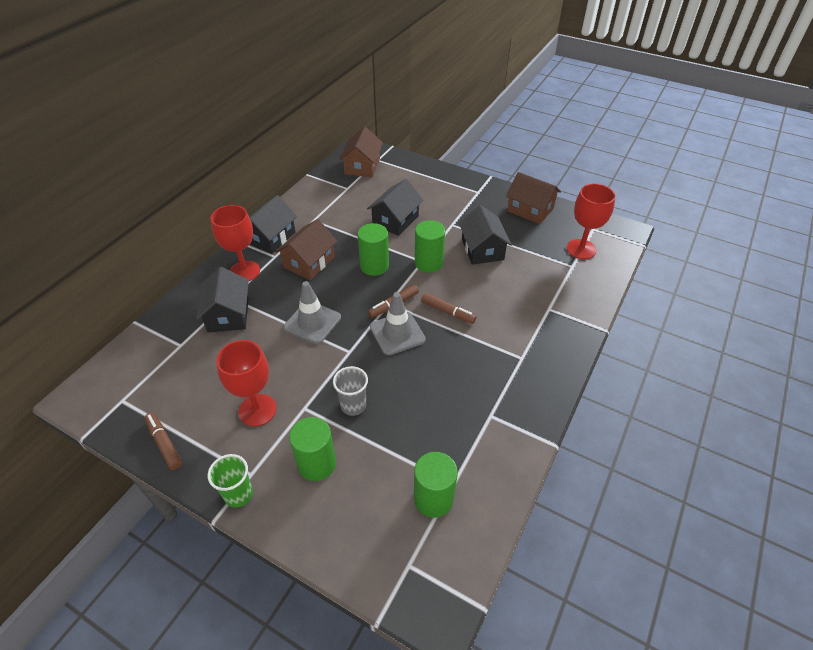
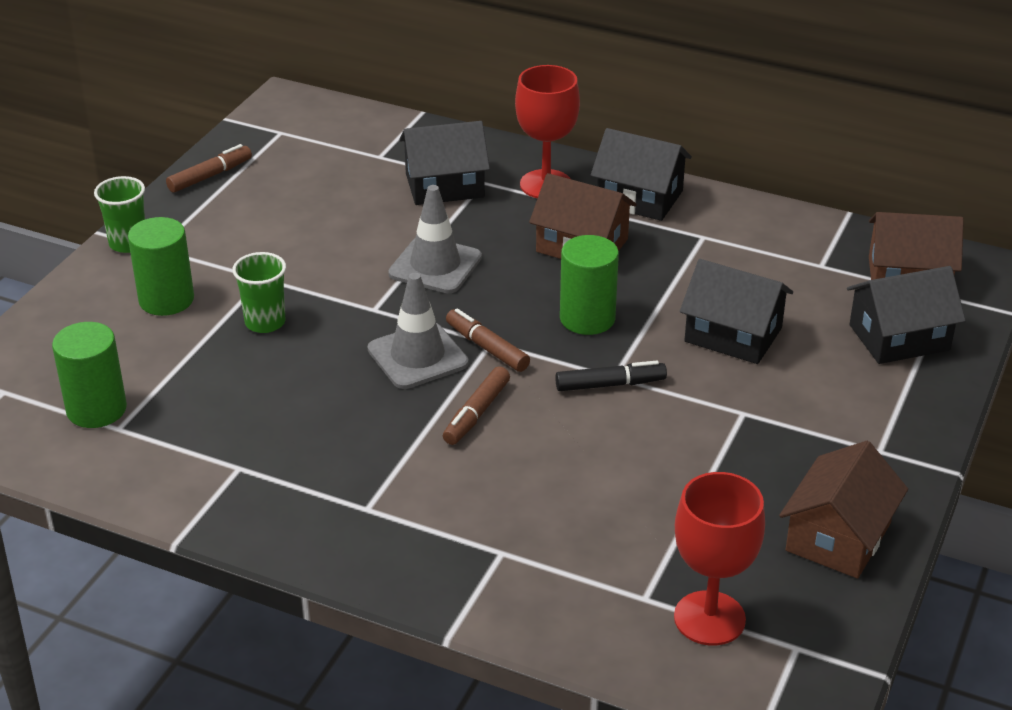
camera: 85 degrees right, 10 degrees down
(257, 410) = (260, 238): red goblet -> none
(353, 405) = (265, 322): grey cup -> green cup
(428, 263) = (610, 384): green cylinder -> black marker
(482, 249) = (669, 457): black house -> black house (899, 337)

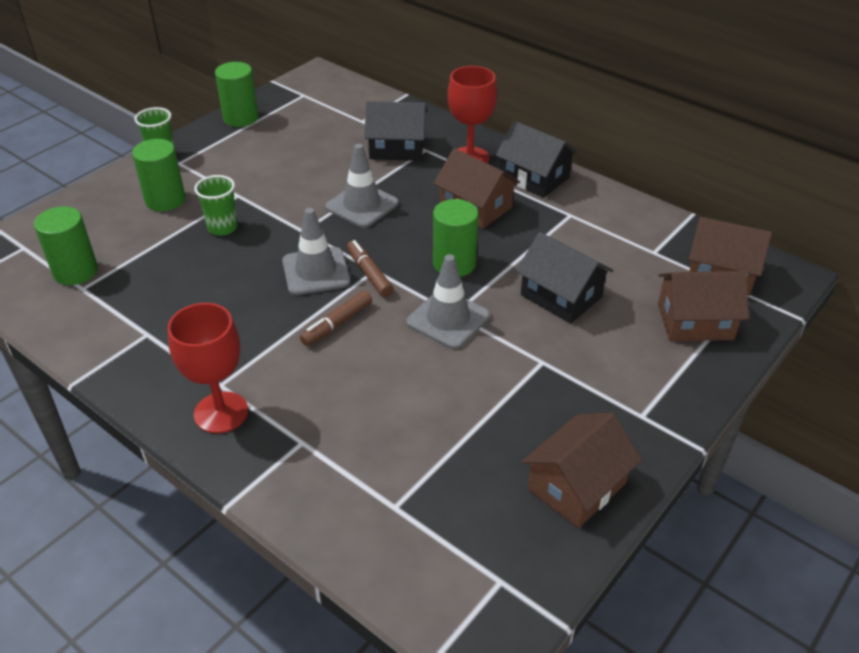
camera: 15 degrees right, 5 degrees up
(210, 176) = (241, 118): brown marker -> green cylinder
(610, 384) = (448, 319): black marker -> grey traffic cone
(709, 618) = (439, 537): red goblet -> red goblet (221, 412)
(899, 337) = (695, 321): black house -> brown house

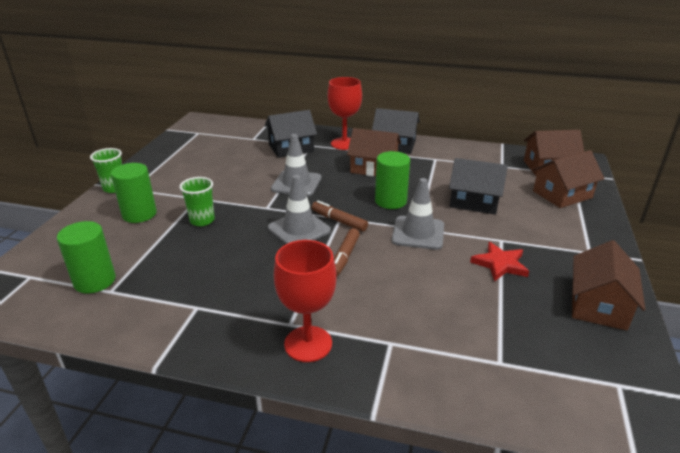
camera: 25 degrees left, 10 degrees down
(241, 118) = (161, 153): green cylinder -> none
(508, 393) = (500, 264): none -> red star

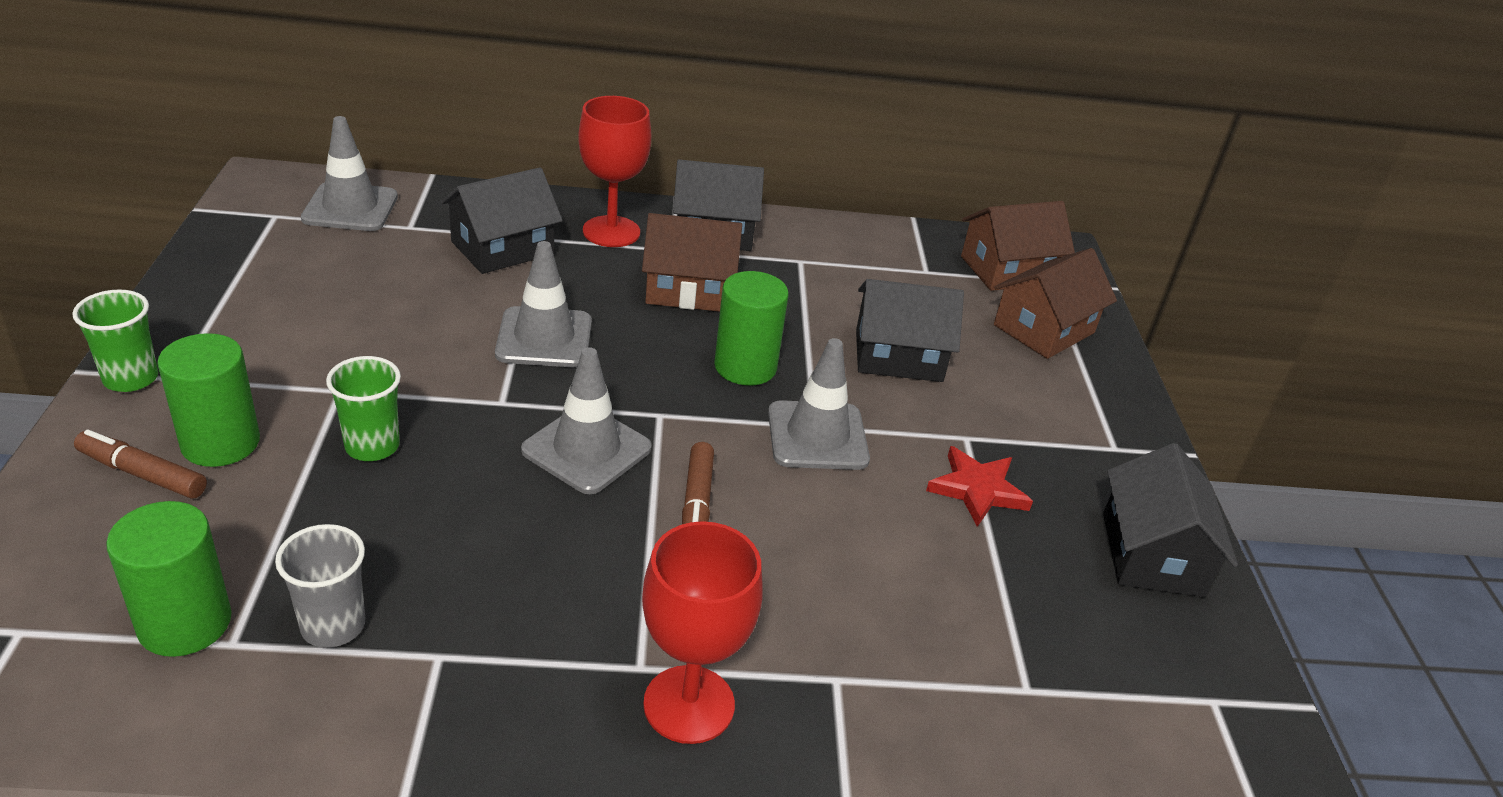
camera: 20 degrees left, 5 degrees up
(155, 289) = (333, 625): none -> grey cup
(230, 131) = (350, 208): none -> grey traffic cone
(339, 221) = (659, 422): brown marker -> brown marker (142, 474)
(598, 305) = (1152, 554): brown house -> black house

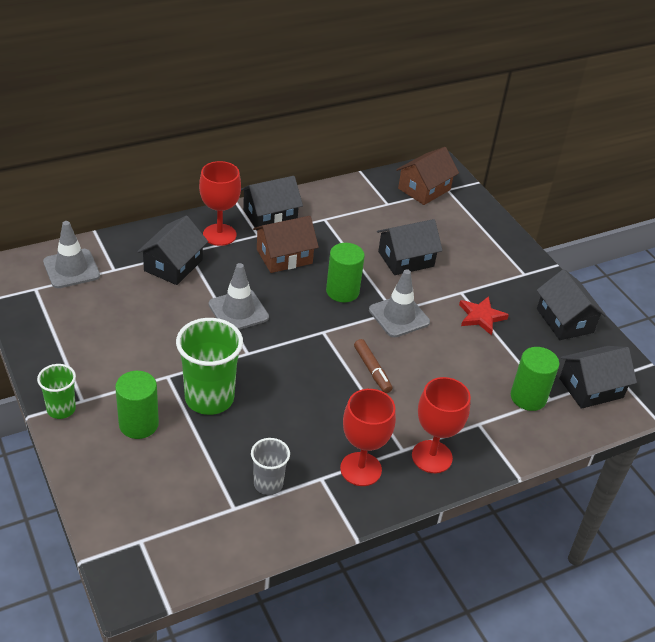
camera: 25 degrees left, 5 degrees up
(142, 474) = (118, 453): brown marker -> none
(185, 623) = (206, 508): green cylinder -> green cylinder (528, 397)
(372, 446) = (209, 398): green cup -> green cup, size x1.78
(527, 670) = (361, 469): none -> red goblet
(586, 449) = (305, 362): grey traffic cone -> none
(1044, 329) = (460, 219): brown house -> none
(1136, 702) = (591, 388): none -> black house

